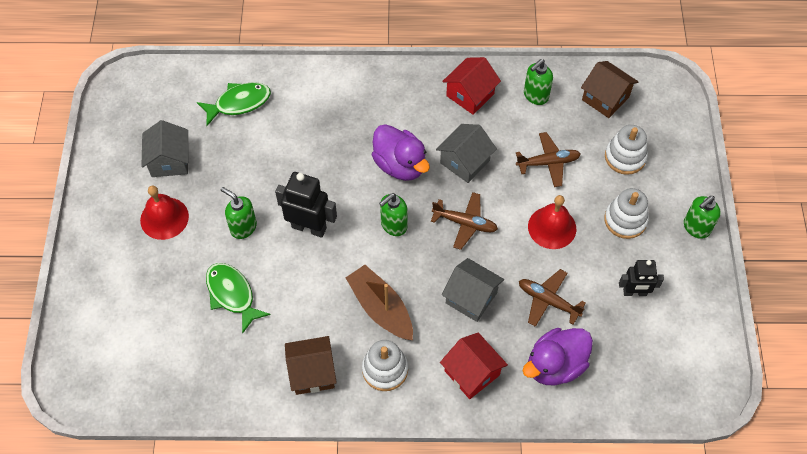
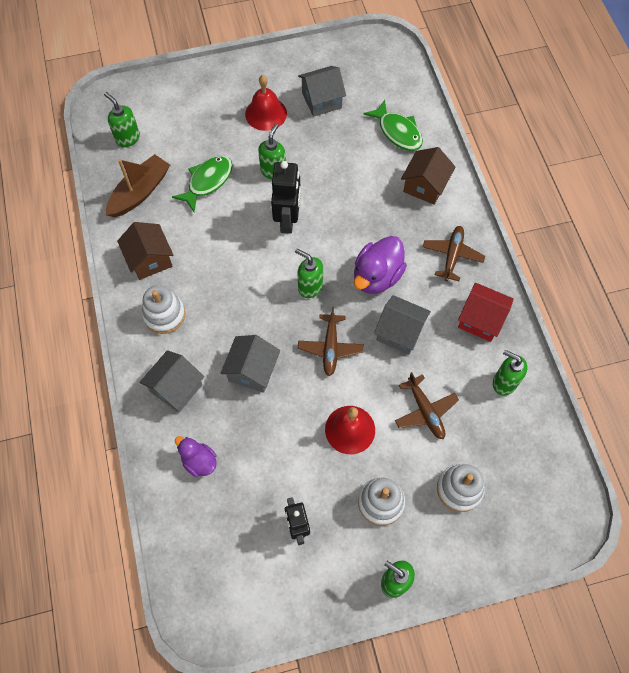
camera: 75 degrees right, 5 degrees up
(138, 369) = (127, 138): none -> green soap dispenser
(381, 308) = (222, 297): brown boat -> brown boat (140, 192)
(472, 373) = (176, 388): red house -> grey house
(548, 301) = (266, 441): brown plane -> brown plane (452, 255)
(555, 365) = (199, 461): purple duck -> purple duck, size x0.60
(605, 98) = (528, 455): brown house -> brown house (425, 186)

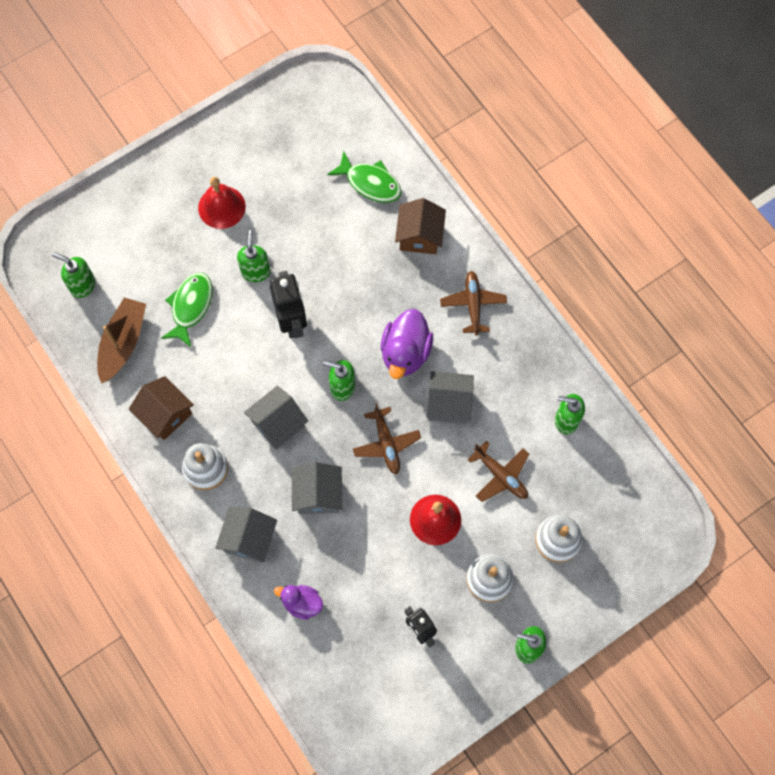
camera: 20 degrees left, 5 degrees up
(321, 100) = (276, 172): grey house -> grey house (278, 424)
(480, 319) = (523, 363): red house -> none

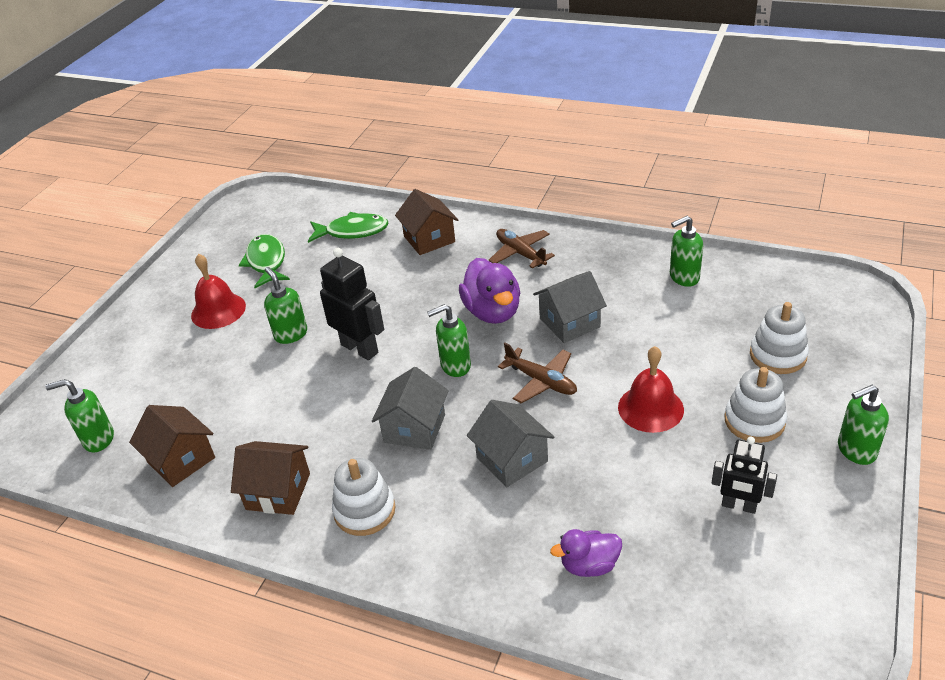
camera: 30 degrees left, 30 degrees down
(123, 343) = (181, 460): brown boat -> brown house
(190, 307) = (240, 392): green fish -> green fish (266, 262)
(249, 539) = (472, 544): grey house -> none
(500, 475) = (673, 342): brown plane -> none

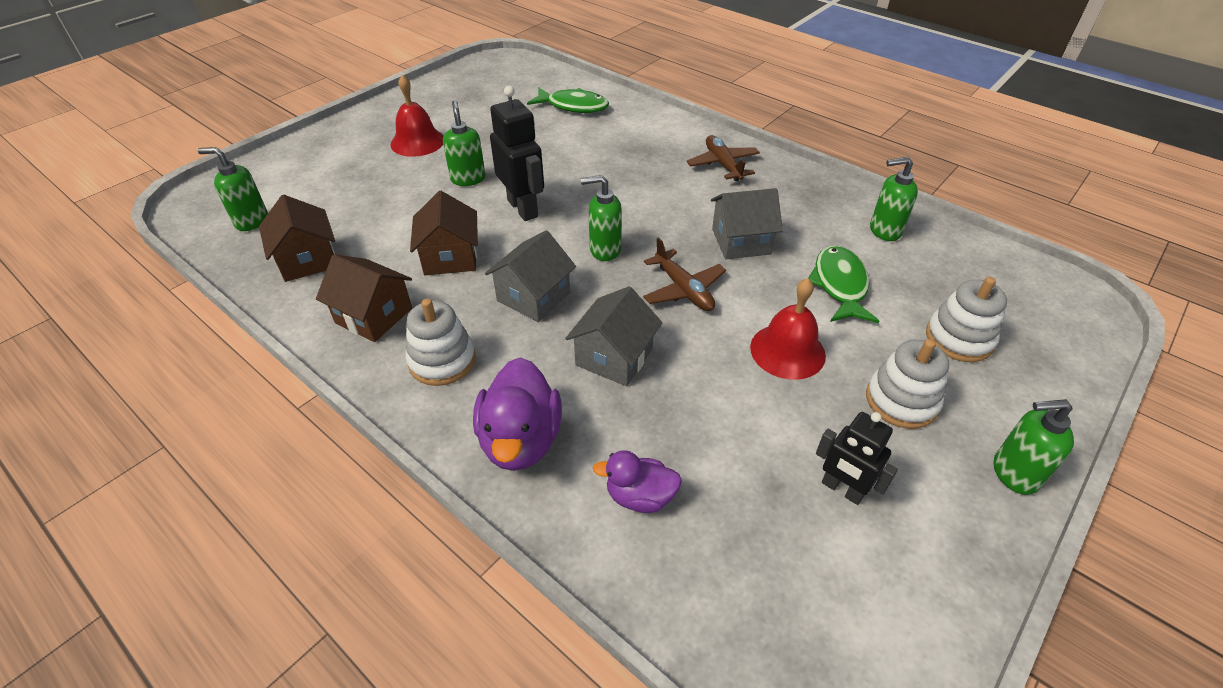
camera: 15 degrees right, 5 degrees up
(266, 262) = (483, 113): green fish -> green fish (839, 285)
(429, 239) = (641, 130): brown house -> brown house (450, 257)
(492, 312) = (667, 210): purple duck -> purple duck (521, 440)
(512, 459) = (614, 357): grey house -> grey house turned 45 degrees clockwise

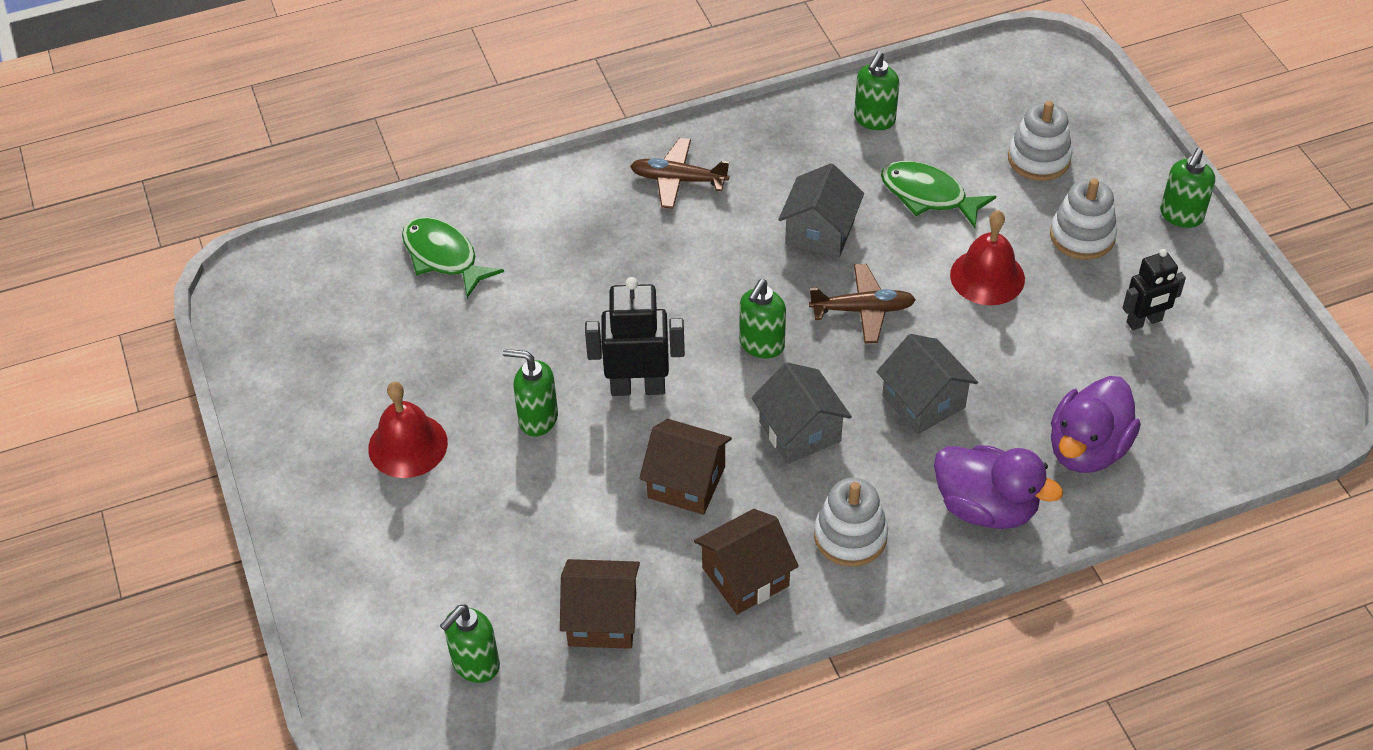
camera: 60 degrees left, 5 degrees up
(573, 106) = (443, 257): green fish -> green fish turned 90 degrees counterclockwise
(640, 496) = (1087, 449): purple duck -> purple duck, size x1.65

